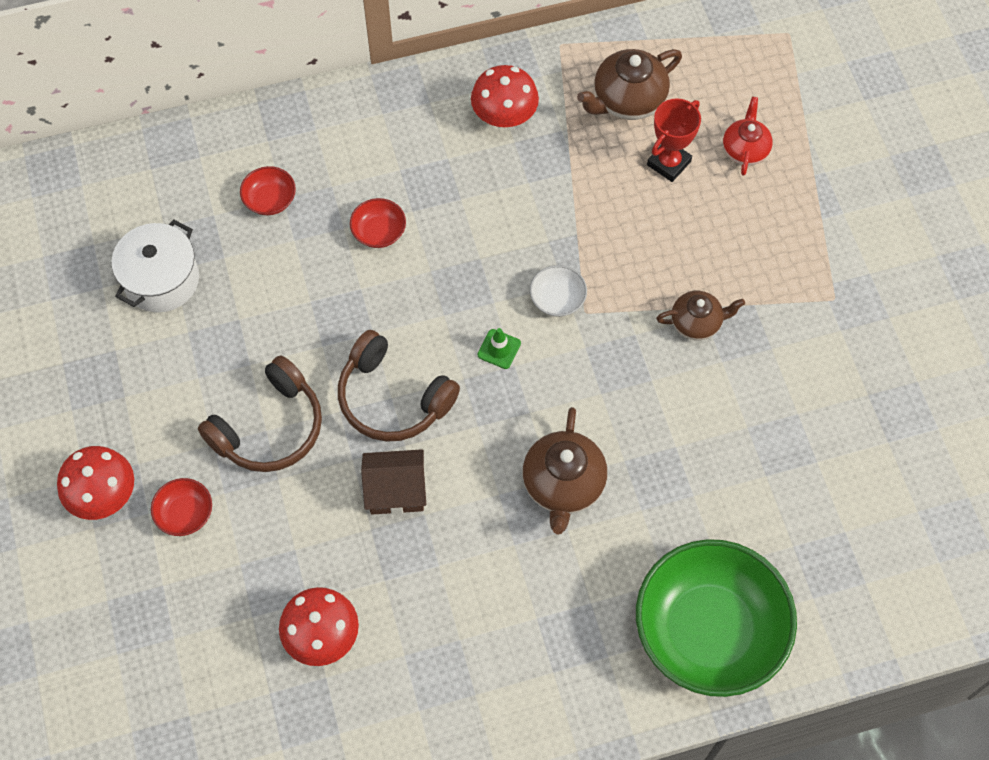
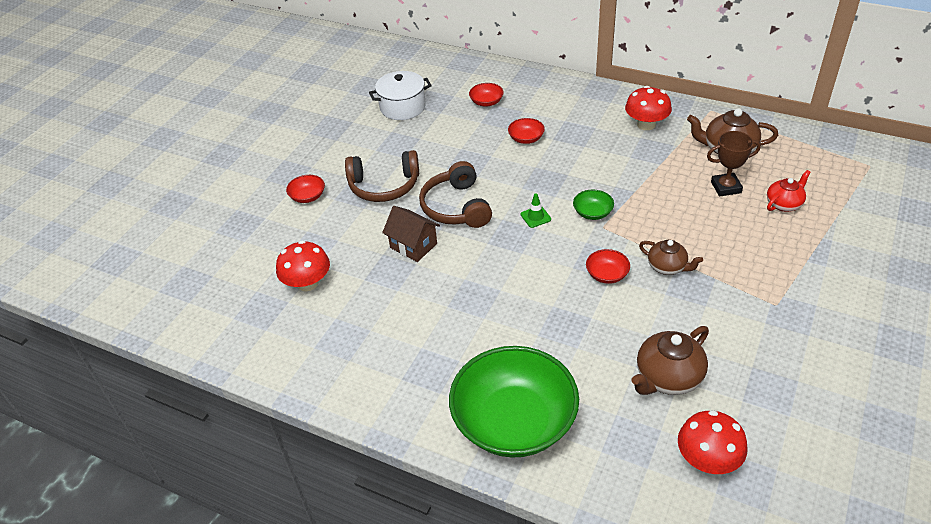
camera: 45 degrees right, 20 degrees down
(103, 495) = (283, 170): red mushroom -> red mushroom (707, 460)
(557, 299) = (592, 213): white bowl -> green bowl
(563, 485) = (504, 296): brown teapot -> brown teapot (667, 378)
(645, 378) = (607, 275): none -> red bowl
(669, 163) = (726, 187): red trophy -> brown trophy

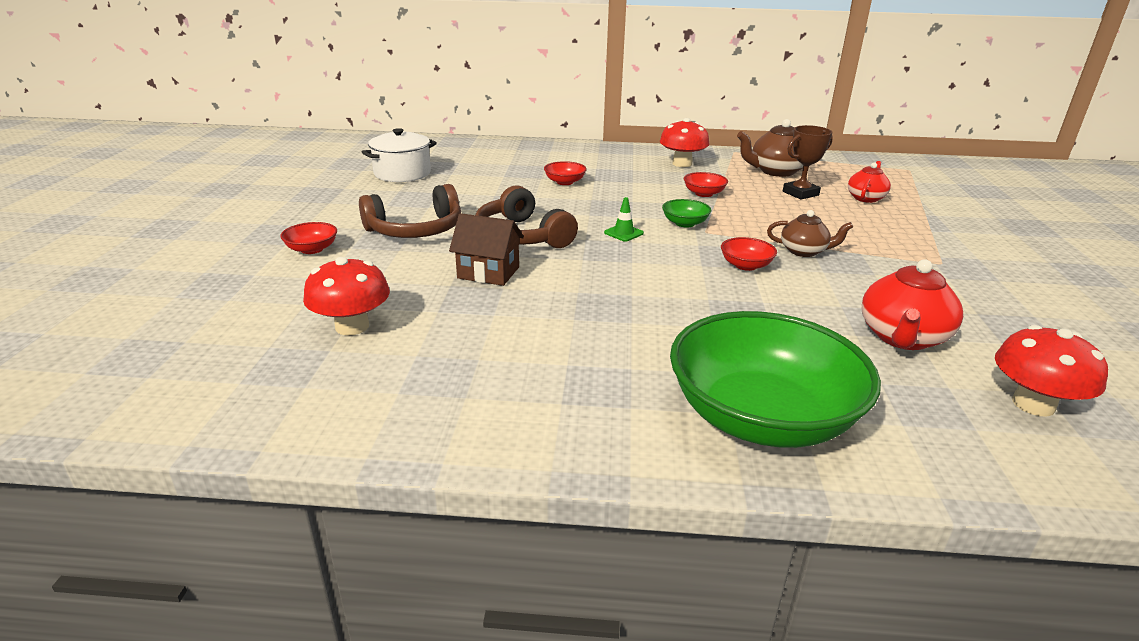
camera: 25 degrees left, 15 degrees down
(486, 102) = (500, 163): red bowl -> red bowl (704, 193)
(667, 378) = (902, 338): brown teapot -> red teapot

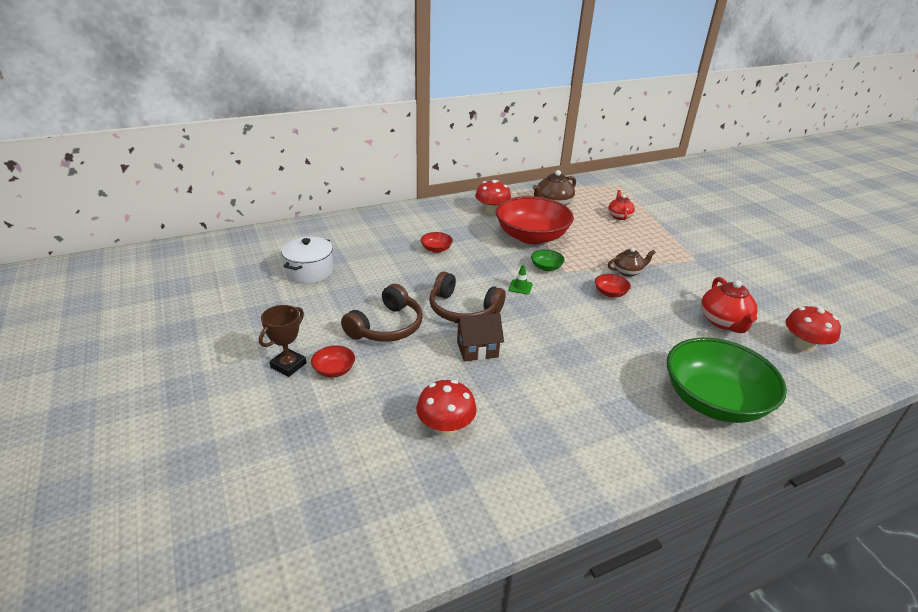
camera: 30 degrees left, 5 degrees up
(704, 193) = (531, 236): red bowl -> red bowl, size x2.49
(800, 193) = (583, 221): brown trophy -> brown trophy (288, 365)

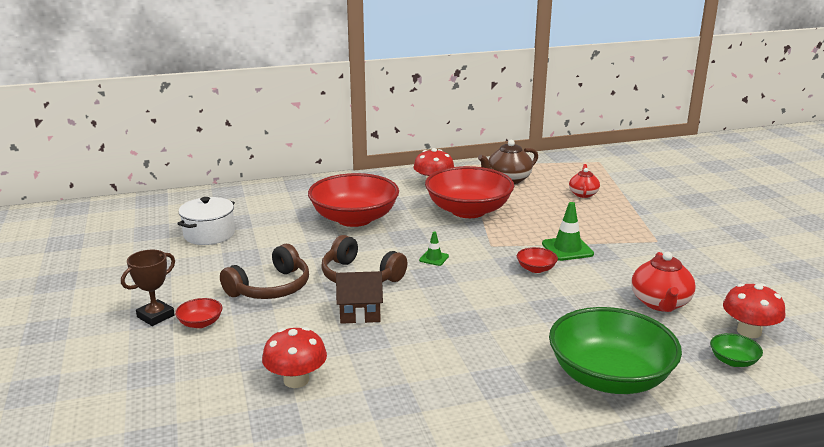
camera: 10 degrees right, 10 degrees down
(436, 249) = (354, 219): red bowl -> red bowl, size x2.49
(546, 267) = (472, 241): green bowl -> green bowl (733, 361)
(628, 272) = (567, 249): brown teapot -> green traffic cone

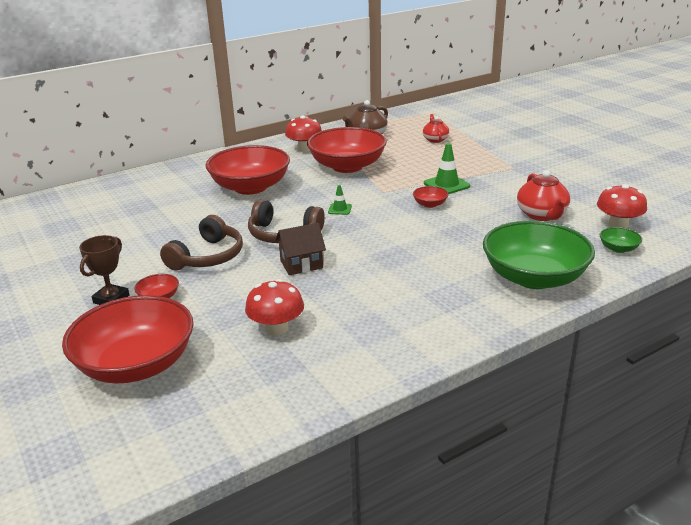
camera: 15 degrees left, 5 degrees up
(141, 390) = (136, 364): none -> red bowl
(209, 234) = (121, 220): white pot -> none

